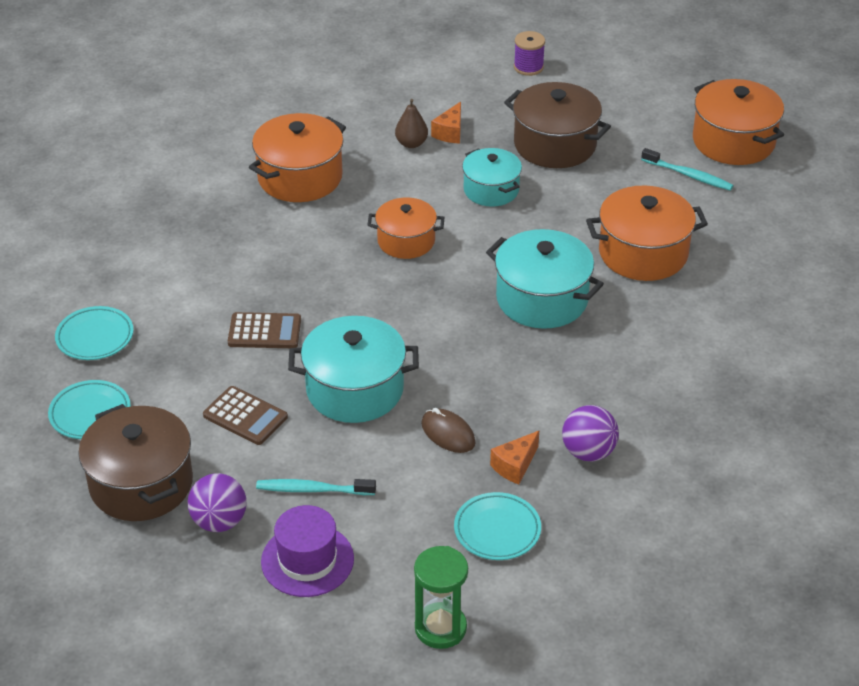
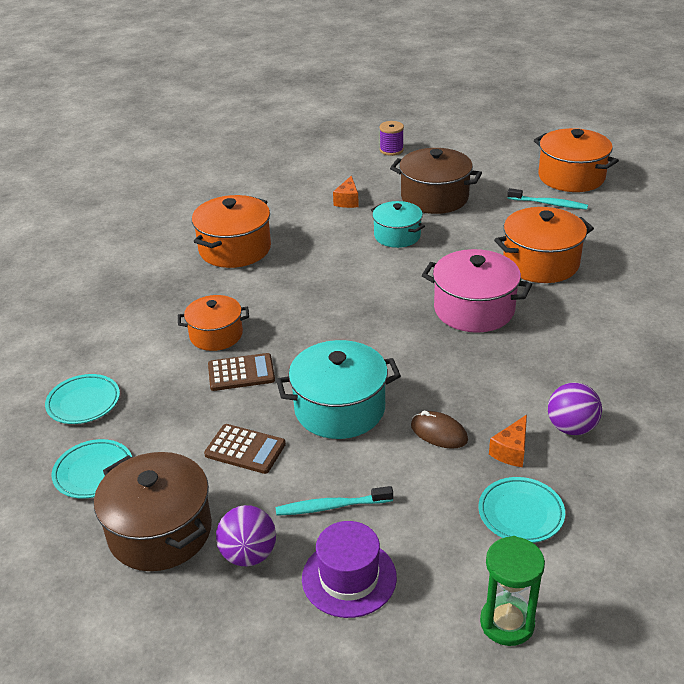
camera: 10 degrees left, 5 degrees down
(406, 241) = (341, 283): orange pot -> orange pot (216, 335)
(411, 143) = (319, 212): brown pear -> none
(542, 299) = (474, 309): turquoise pot -> pink pot

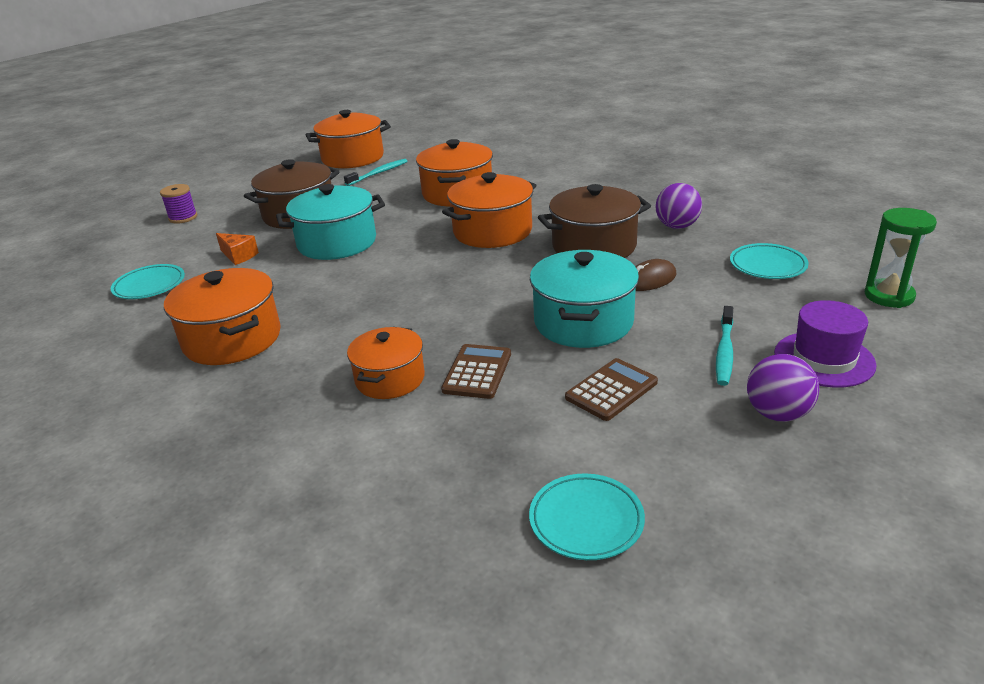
camera: 65 degrees left, 5 degrees down
(83, 402) = (432, 514): turquoise plate -> turquoise plate (149, 286)
(160, 531) = (720, 474): brown pot -> brown pot (594, 246)
(397, 236) = (337, 243): turquoise pot -> turquoise pot, size x1.54
(474, 309) = (492, 231): pink pot -> orange pot
(511, 451) = (691, 254): orange cheese -> none

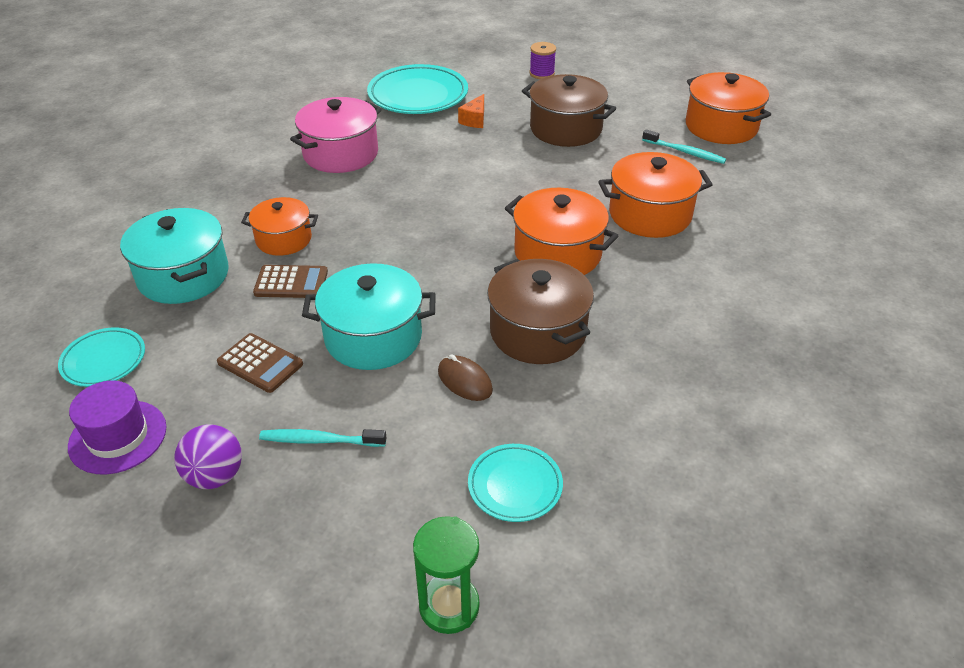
camera: 75 degrees right, 10 degrees up
(149, 286) = (418, 95): turquoise plate -> turquoise plate, size x1.79
(232, 339) = (341, 154): orange pot -> pink pot
(337, 243) = (510, 163): turquoise pot -> turquoise pot (183, 276)
(677, 226) = (609, 400): purple ball -> none
(824, 359) = (305, 521): purple hat -> purple hat (118, 437)

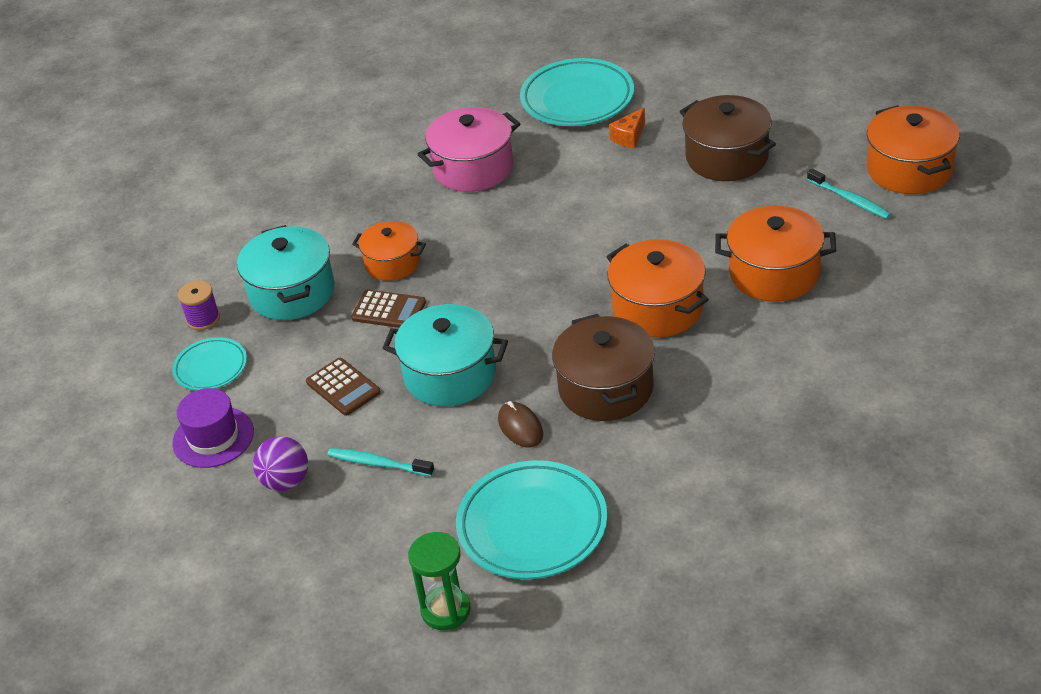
camera: 20 degrees right, 0 degrees up
(515, 486) = (532, 526): turquoise plate -> turquoise plate, size x1.79
(542, 73) = (729, 78): purple spool -> purple spool (203, 319)

